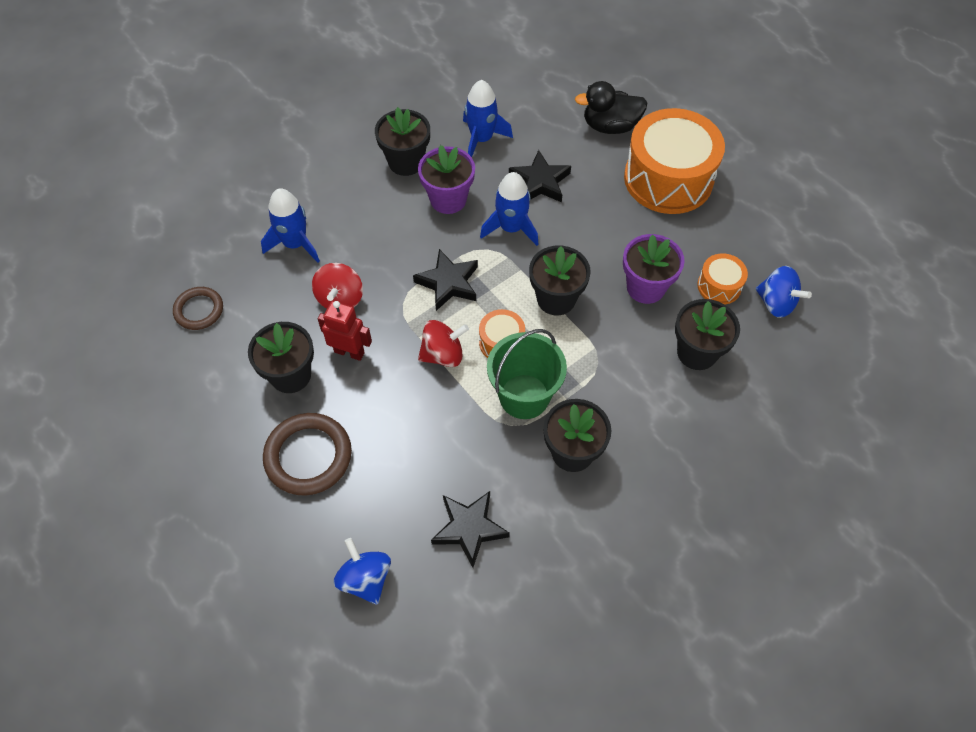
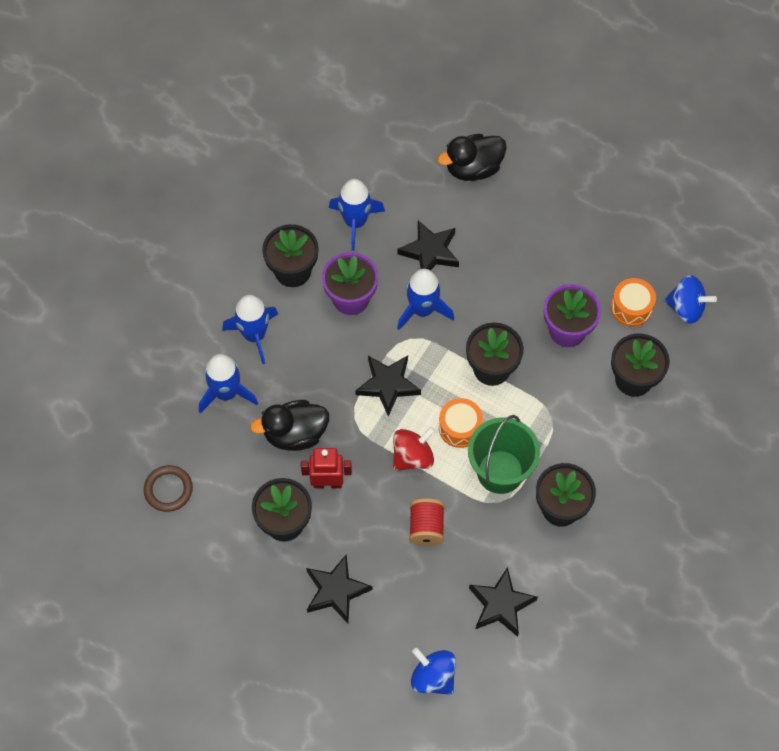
camera: 20 degrees left, 5 degrees up
(308, 456) = (336, 591): brown ring -> black star
(340, 298) = (295, 434): red spinning top -> black duck
(345, 203) = (254, 335): none -> blue rocket
(426, 425) = (426, 527): none -> red spool
(668, 179) = (548, 210): orange drum -> none

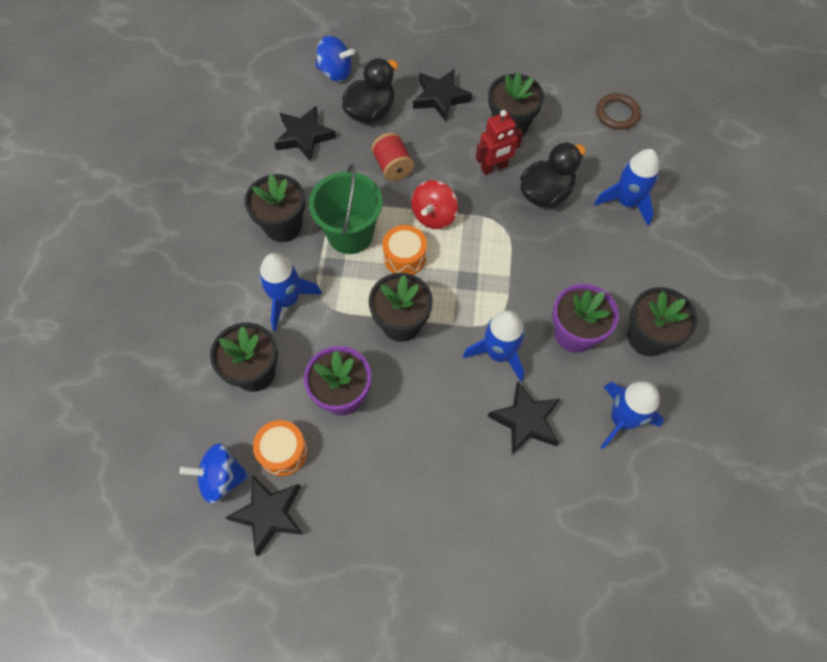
camera: 155 degrees right, 0 degrees up
(254, 335) = (639, 261): blue rocket -> blue rocket (287, 300)
(388, 385) = (490, 267): black star -> black star (269, 514)
(473, 168) = (534, 551): black duck -> black duck (370, 112)

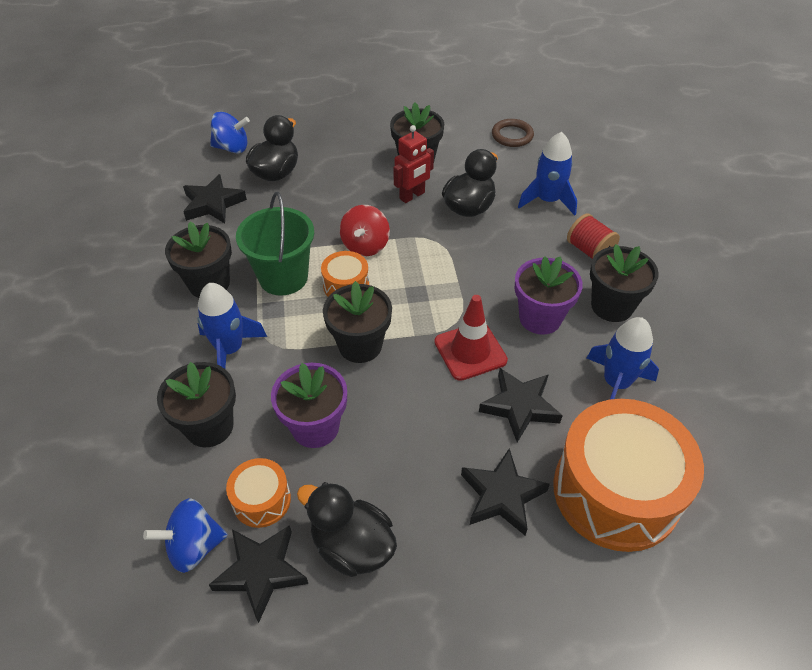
camera: 15 degrees left, 15 degrees down
(346, 512) = (352, 546): none -> black duck
(393, 167) = (311, 213): red spool -> red spool (589, 250)
(440, 97) = (342, 150): black star -> black star (502, 495)
(498, 353) = (470, 351): blue rocket -> red traffic cone
(583, 523) = (616, 491): none -> orange drum

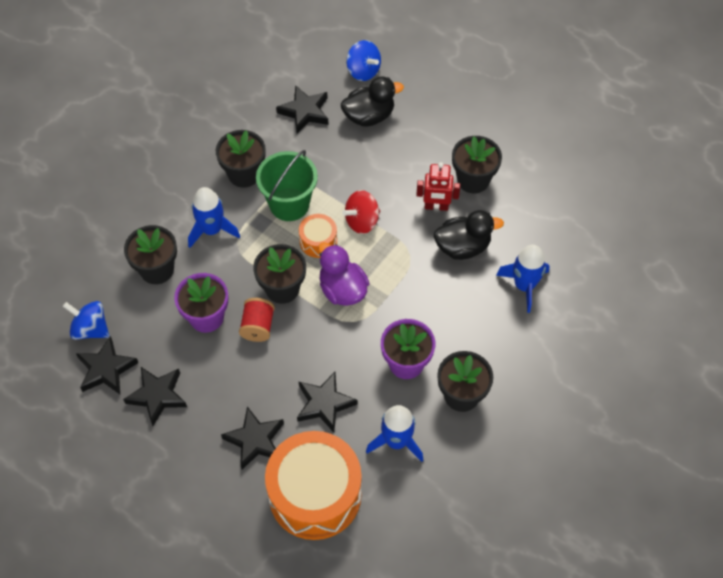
camera: 45 degrees right, 10 degrees up
(261, 500) = (141, 333): orange drum -> none
(352, 546) = (157, 396): black duck -> black star
(415, 306) = (342, 290): none -> purple duck
(470, 351) = (338, 347): red traffic cone -> none
(512, 135) = (571, 211): brown ring -> none
(589, 250) = (501, 346): red spool -> red spool (258, 326)

